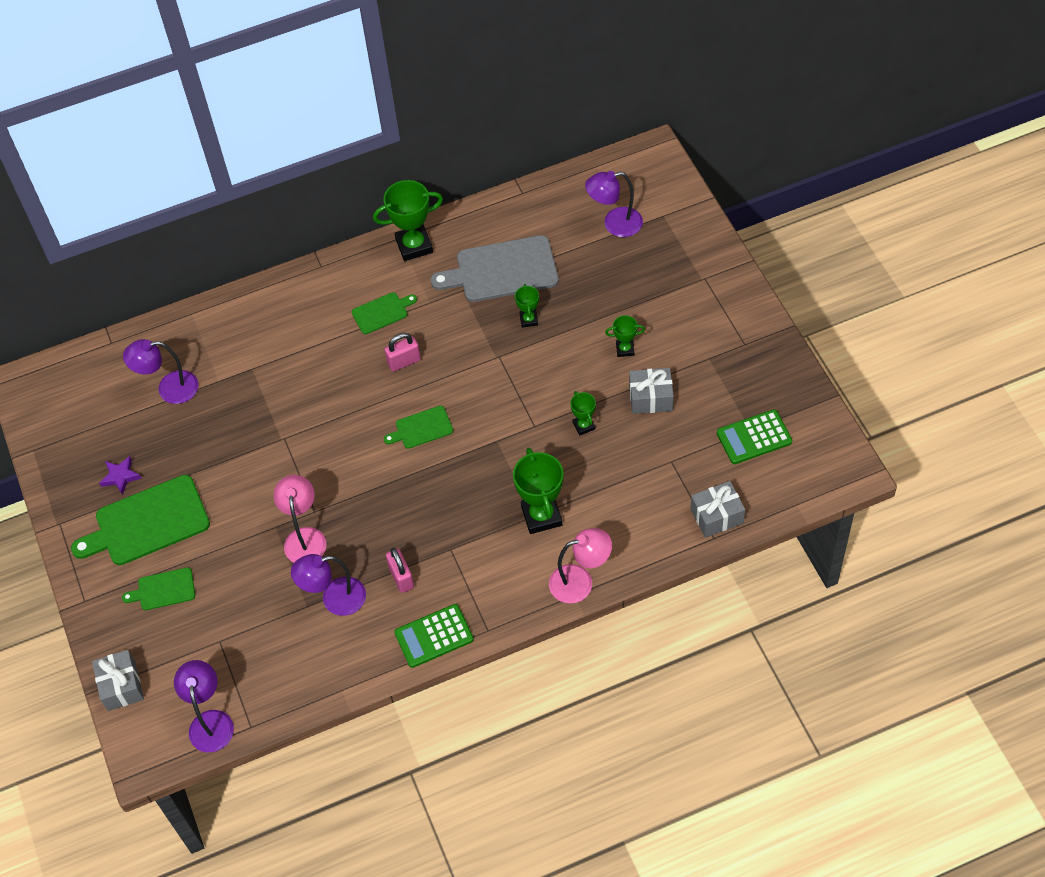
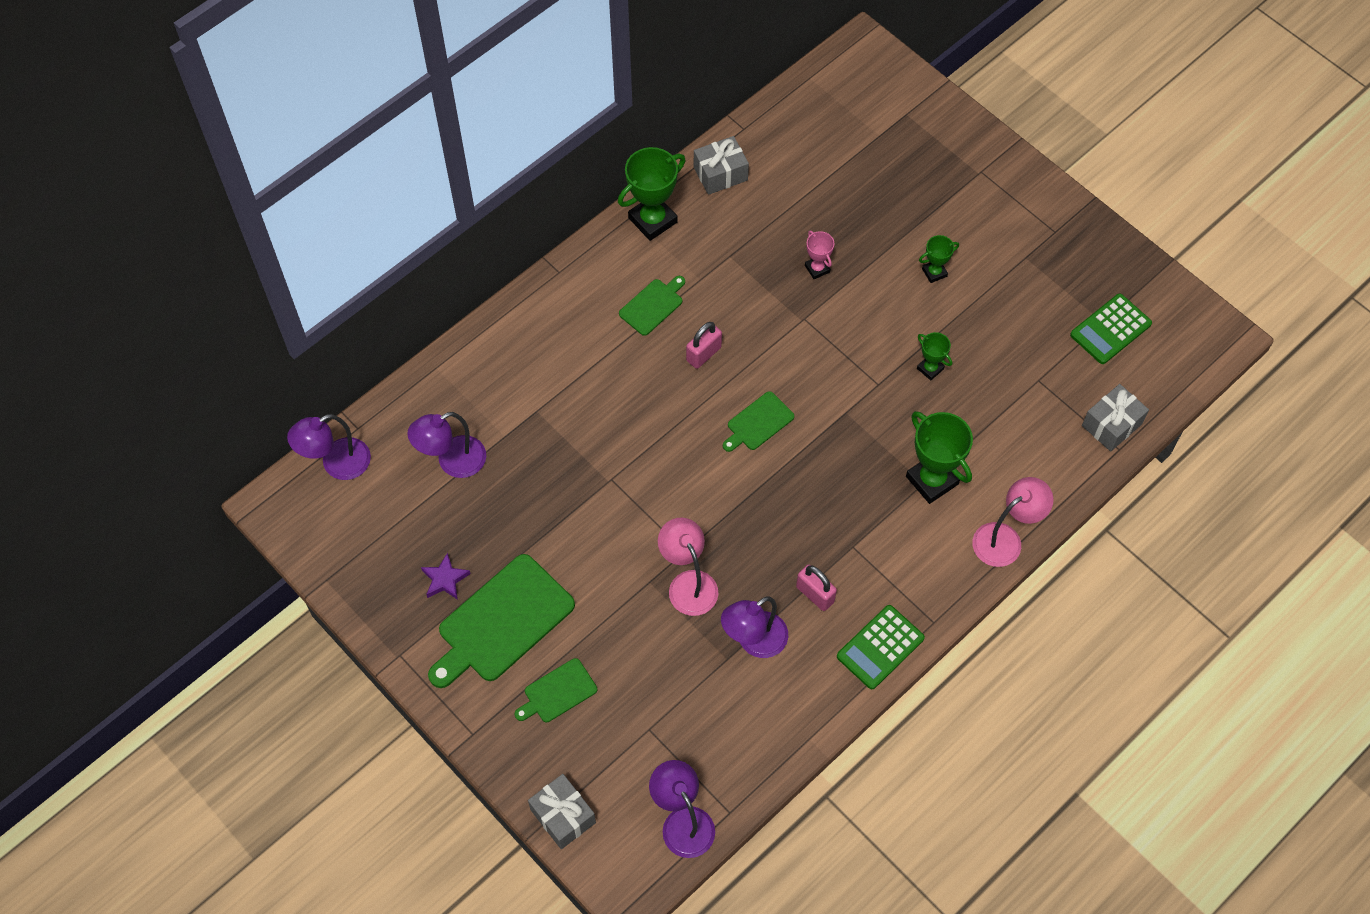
camera: 25 degrees left, 5 degrees up
(502, 270) = (762, 221): grey cutting board -> none
(528, 320) = (817, 269): green trophy -> pink trophy
(614, 224) = (859, 137): purple lamp -> purple lamp (337, 464)
(650, 398) = (986, 318): grey gift -> grey gift (720, 174)

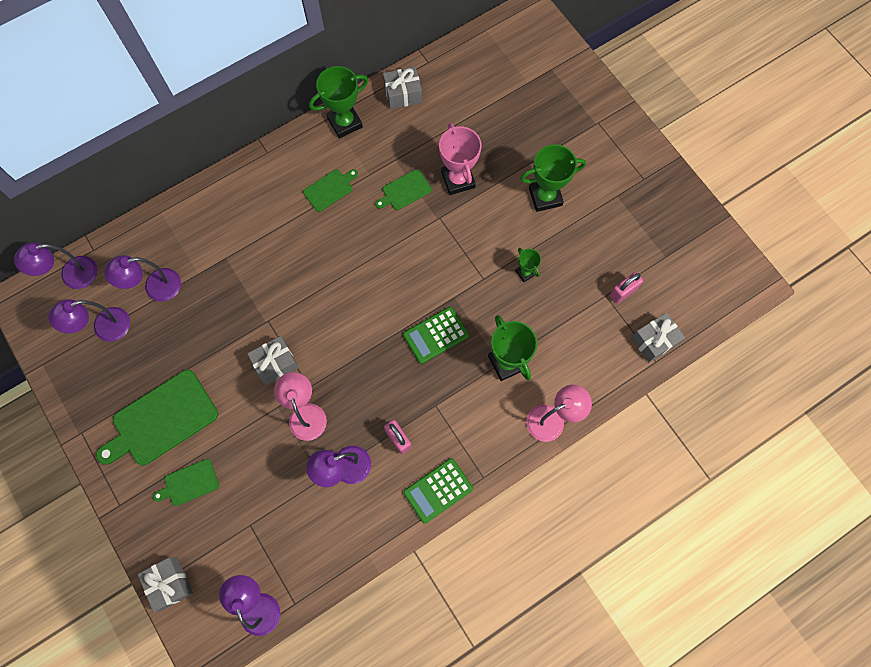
camera: 10 degrees right, 10 degrees up
(397, 522) = (104, 328): none -> purple lamp
(445, 579) = (128, 379): purple star -> none
(634, 529) = (275, 363): none -> grey gift
(703, 354) = (358, 233): pink padlock -> pink padlock (623, 292)
(758, 423) = (386, 294): green cutting board -> green cutting board (404, 191)
(817, 269) = (458, 180): pink trophy -> pink trophy, size x1.89
(934, 272) = (545, 197): green trophy -> green trophy, size x1.89
(1110, 329) = (669, 264): green calculator -> green calculator (435, 335)

